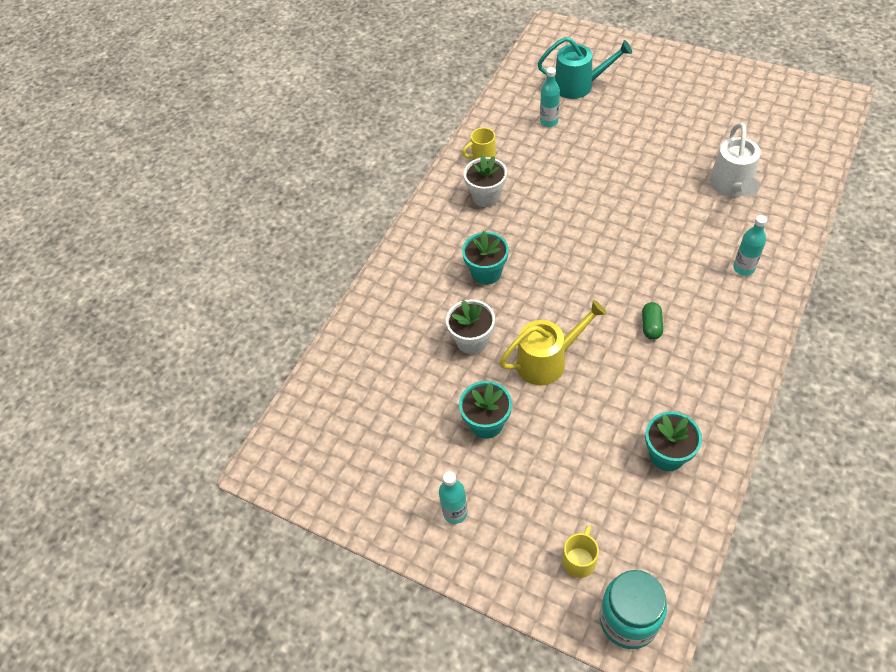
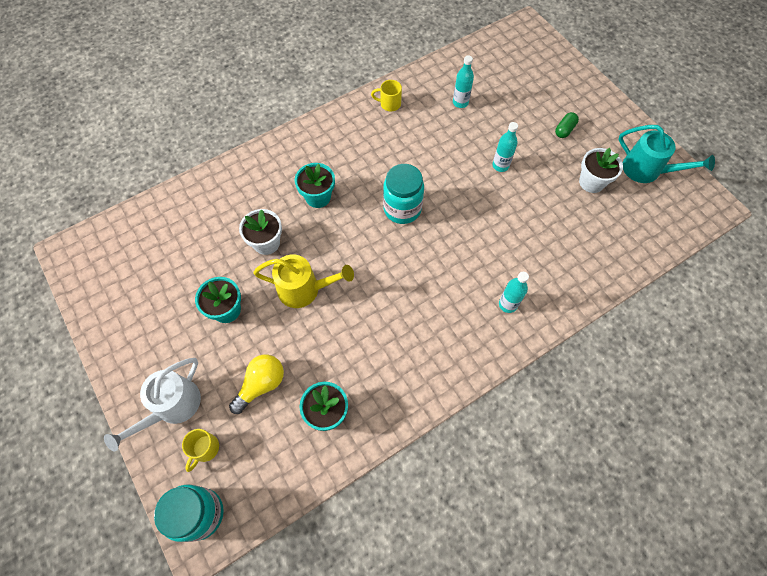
camera: 25 degrees right, 10 degrees up
(455, 512) = (155, 361): turquoise bottle -> turquoise bottle (500, 165)
(486, 196) = (366, 138): white flower pot -> white flower pot (591, 182)
(577, 240) = (402, 209): none -> turquoise jar
(579, 85) = (508, 85): turquoise watering can -> turquoise watering can (647, 170)
(579, 560) = (205, 449): yellow mug -> yellow mug turned 150 degrees clockwise
(582, 469) = (261, 384): none -> yellow light bulb
(651, 326) = (399, 308): green capsule -> green capsule (564, 130)
(732, 186) = (556, 233): white watering can -> white watering can (172, 407)

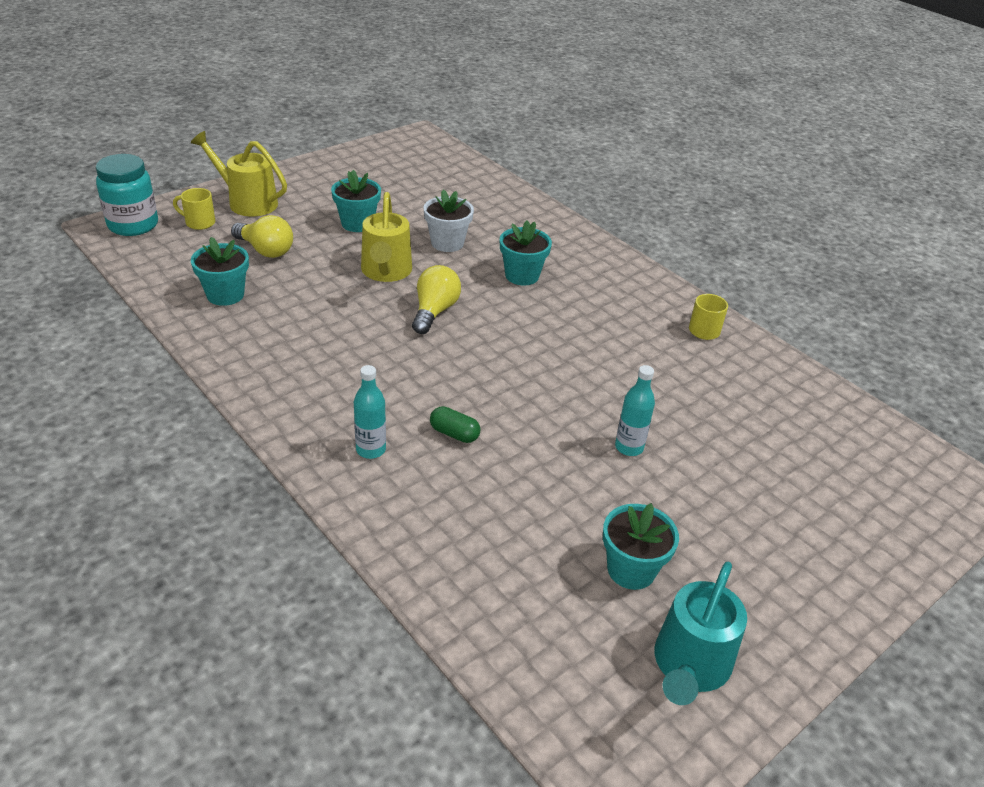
camera: 80 degrees right, 25 degrees down
(172, 407) = (247, 202): white watering can -> yellow watering can
(360, 258) = (434, 311): none -> yellow light bulb
(402, 209) = (519, 345): turquoise jar -> none
(460, 102) = (742, 402): turquoise bottle -> none
(564, 130) = (741, 536): green capsule -> green capsule (454, 434)
(591, 182) = (631, 569): white flower pot -> turquoise flower pot

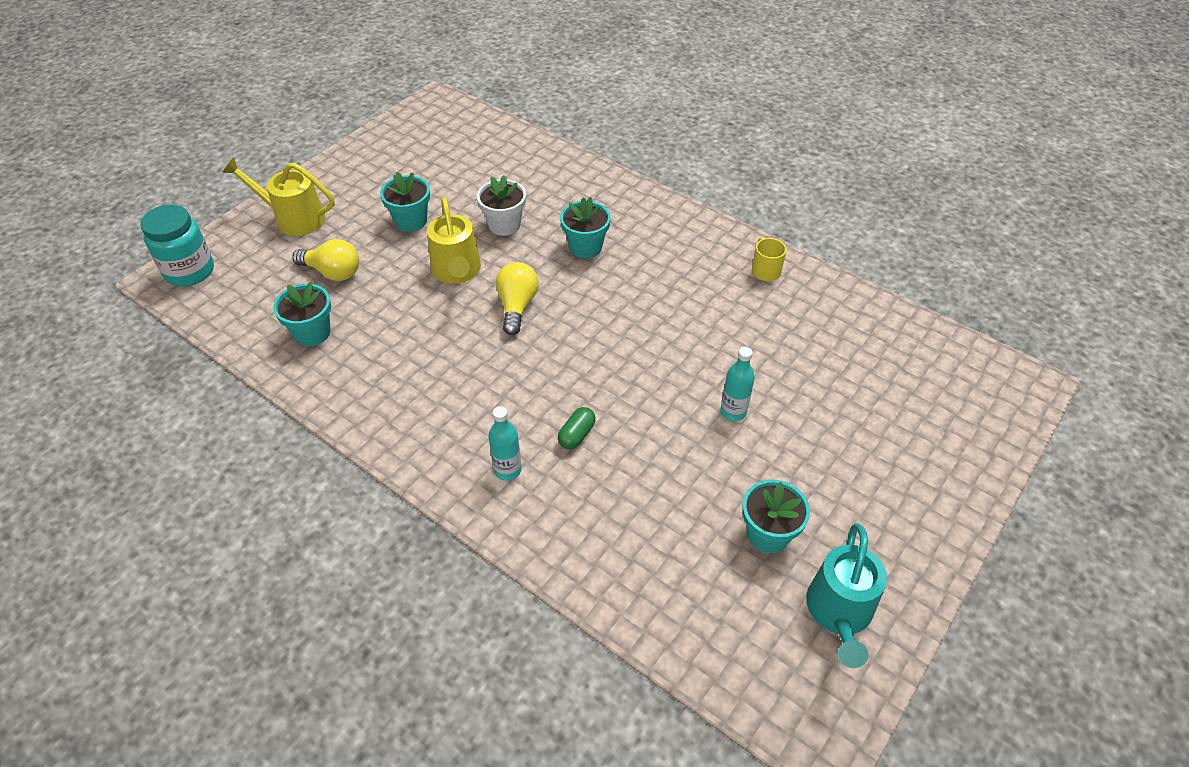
camera: 10 degrees left, 10 degrees up
(199, 222) = (255, 254): yellow mug -> none
(454, 434) = (577, 435): green capsule -> green capsule turned 75 degrees counterclockwise

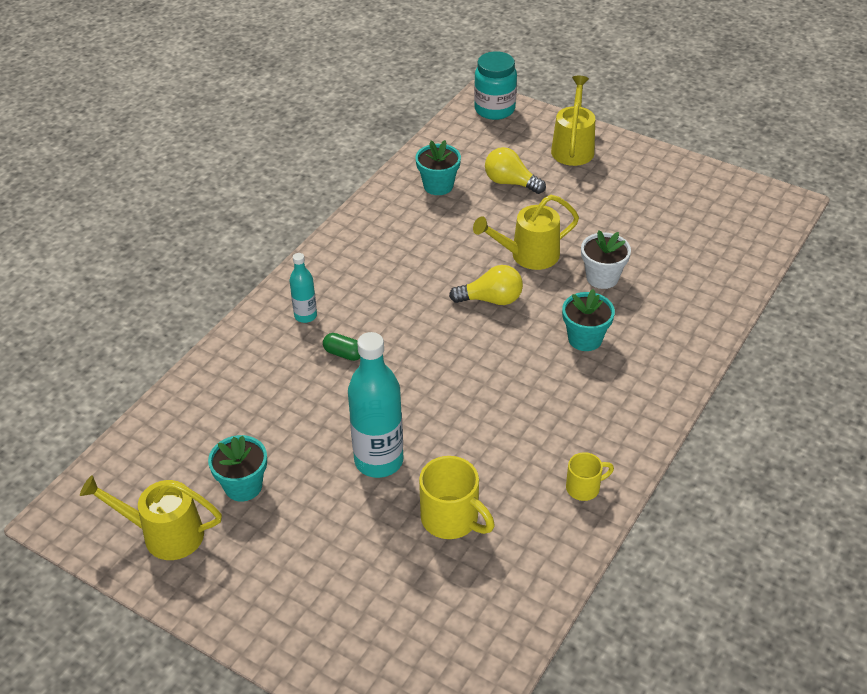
camera: 85 degrees right, 5 degrees down
(333, 272) = (510, 183): yellow light bulb -> yellow light bulb turned 105 degrees clockwise
(411, 221) = (590, 216): turquoise flower pot -> none
(733, 412) = (379, 461): turquoise bottle -> turquoise bottle, size x1.92
(804, 361) = (451, 519): none -> yellow mug
(839, 613) = (164, 534): turquoise watering can -> yellow watering can

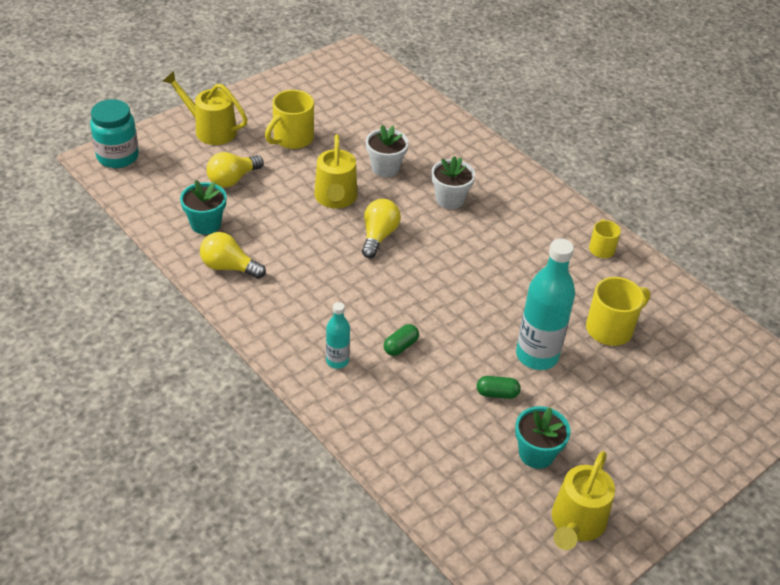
camera: 75 degrees left, 0 degrees up
(311, 439) = (497, 393): none -> green capsule
(390, 216) = (229, 267): none -> yellow light bulb
(585, 339) = (450, 199): turquoise flower pot -> white flower pot
(600, 201) = (292, 138): none -> yellow mug

